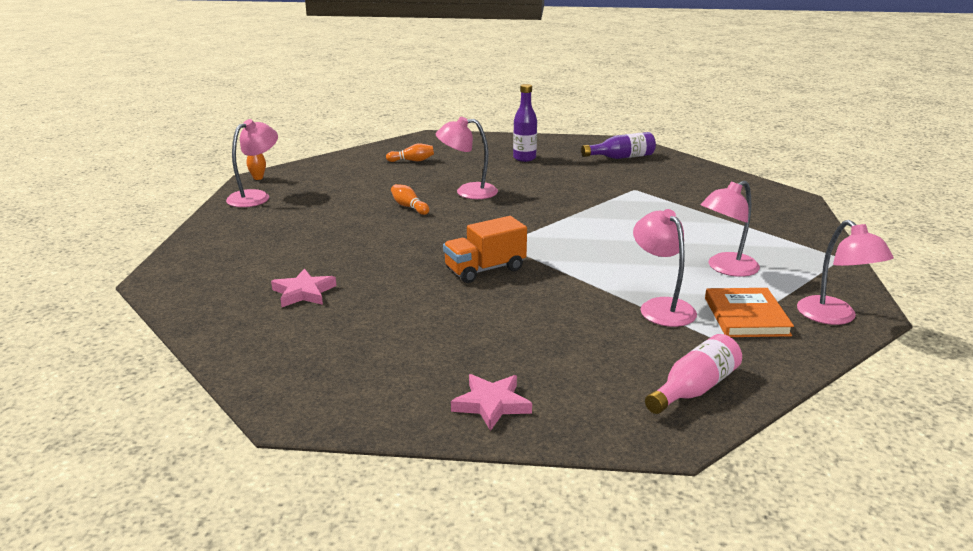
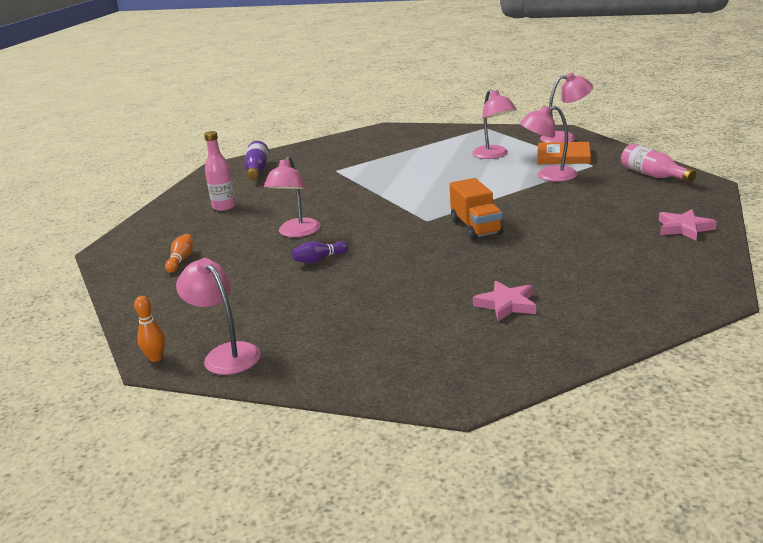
camera: 75 degrees left, 0 degrees up
(409, 207) = (319, 260): orange bowling pin -> purple bowling pin
(524, 158) = (224, 207): purple bottle -> pink bottle

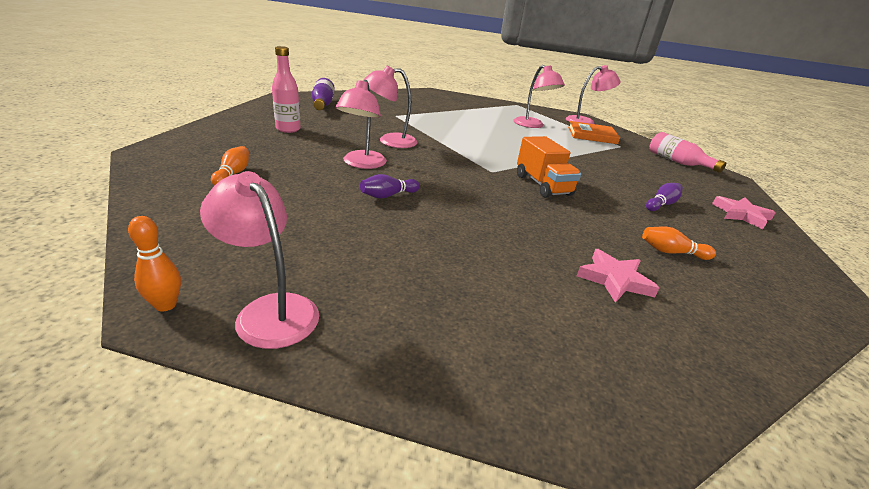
camera: 10 degrees left, 5 degrees up
(548, 176) = (587, 149): pink lamp -> pink lamp (389, 141)
(577, 275) = (671, 252): none -> orange bowling pin
(598, 229) = (661, 204): none -> purple bowling pin

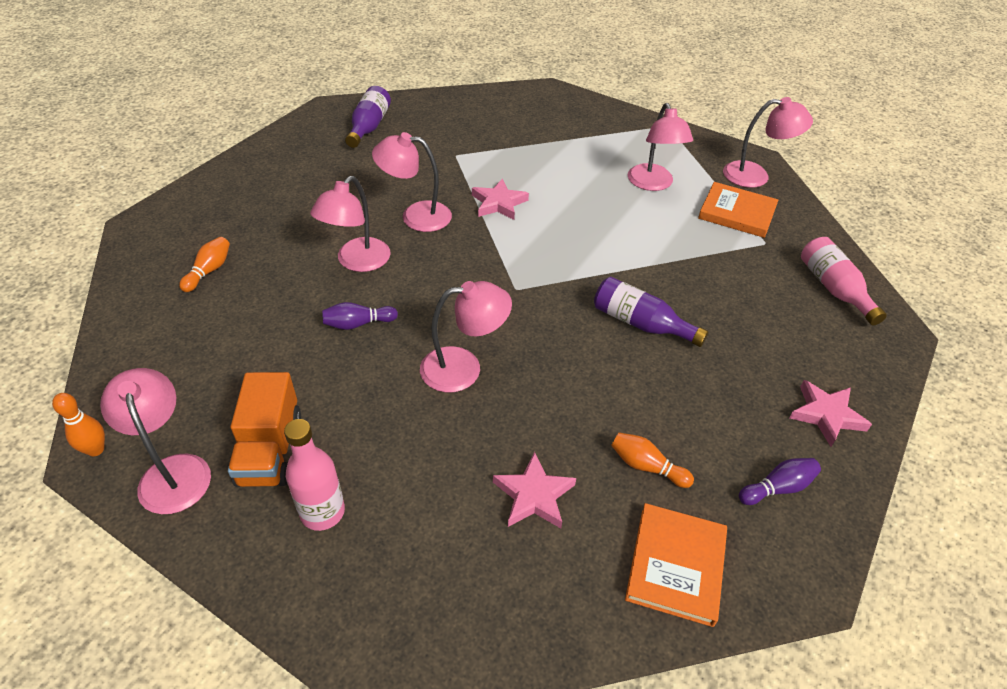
camera: 20 degrees right, 15 degrees up
(288, 129) = (301, 185): pink bottle -> pink bottle (322, 512)
(444, 134) = (499, 203): none -> pink star
(492, 213) = (464, 368): none -> pink lamp
(542, 185) = (567, 323): orange truck -> orange truck (270, 449)
(589, 182) = (640, 323): none -> purple bottle
(661, 204) = (714, 379): purple bowling pin -> purple bowling pin (777, 488)
(754, 306) = (676, 565): none -> orange book

